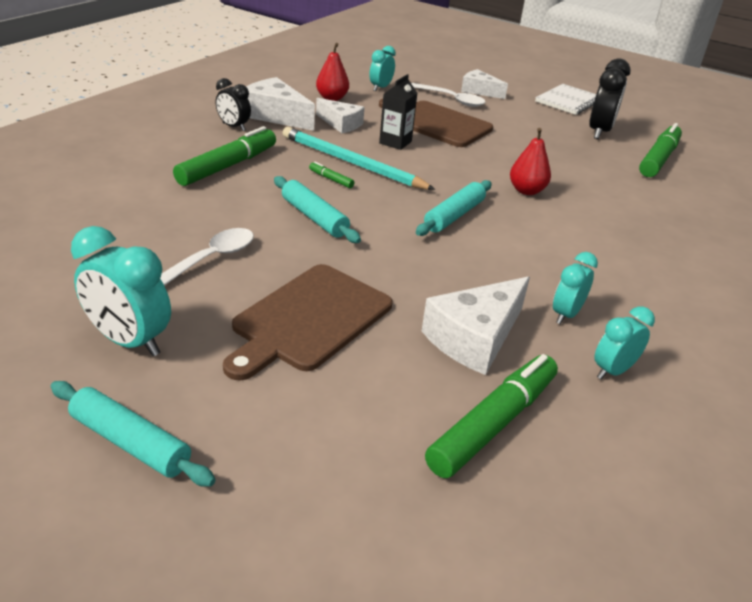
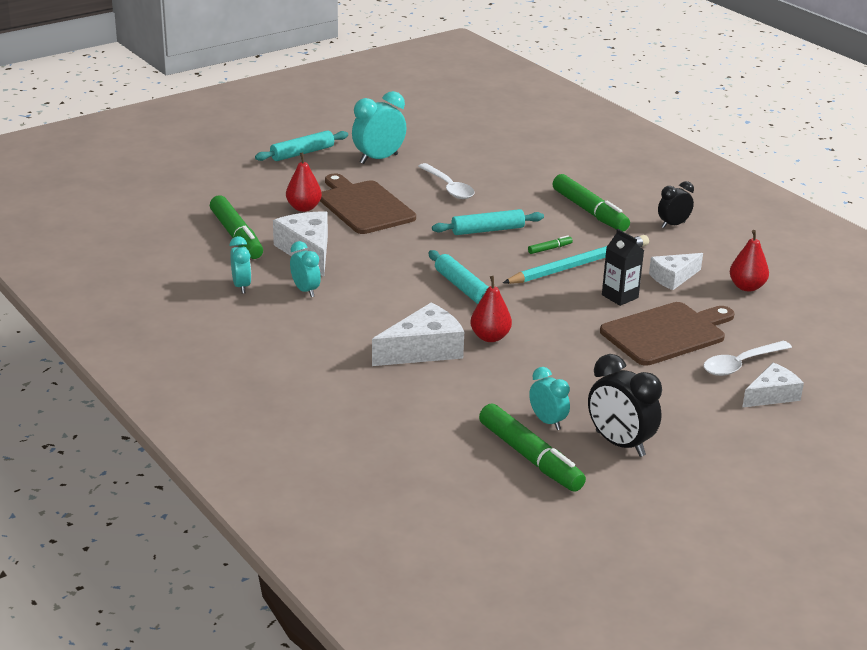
camera: 115 degrees right, 5 degrees down
(275, 115) = (699, 248): white cheese -> white cheese (423, 350)
(352, 377) = (304, 208): none -> red pear
(380, 88) = (782, 325): turquoise clock -> turquoise clock (547, 422)
(568, 101) = (731, 461): white notebook -> none

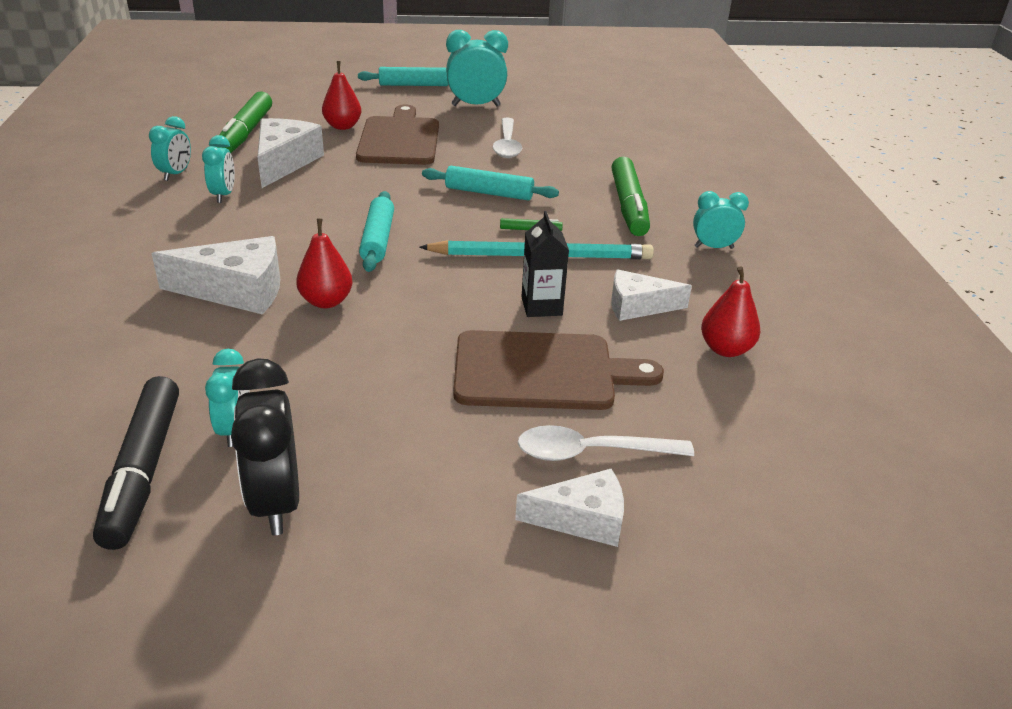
camera: 30 degrees right, 5 degrees up
(530, 457) = (143, 470): green marker -> black marker
(673, 225) = (713, 247): black clock -> turquoise clock

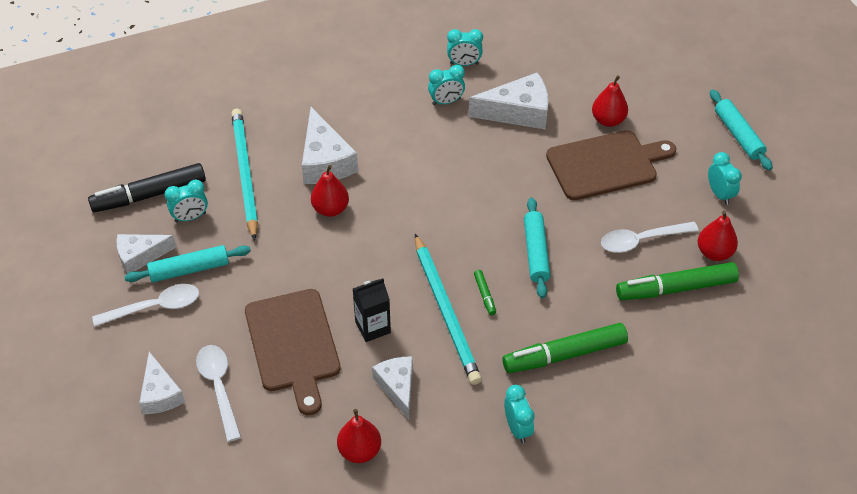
camera: 75 degrees right, 15 degrees up
(193, 361) = (245, 173): none -> turquoise pencil
(246, 133) = (557, 69): green marker -> green marker (675, 288)
(276, 502) = (140, 256): black clock -> white cheese
(377, 239) = (424, 208): turquoise rolling pin -> turquoise rolling pin (189, 269)
(401, 499) = (155, 307): none -> white spoon
(476, 105) = (719, 194): turquoise clock -> turquoise clock, size x0.62
(540, 121) = (714, 253): none -> red pear

